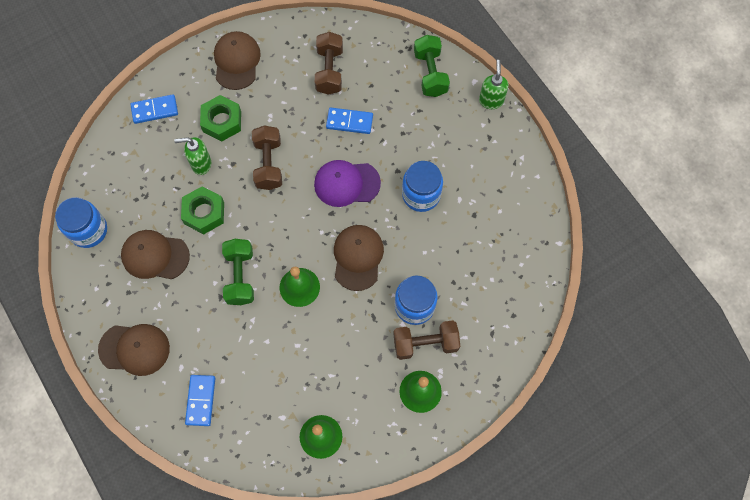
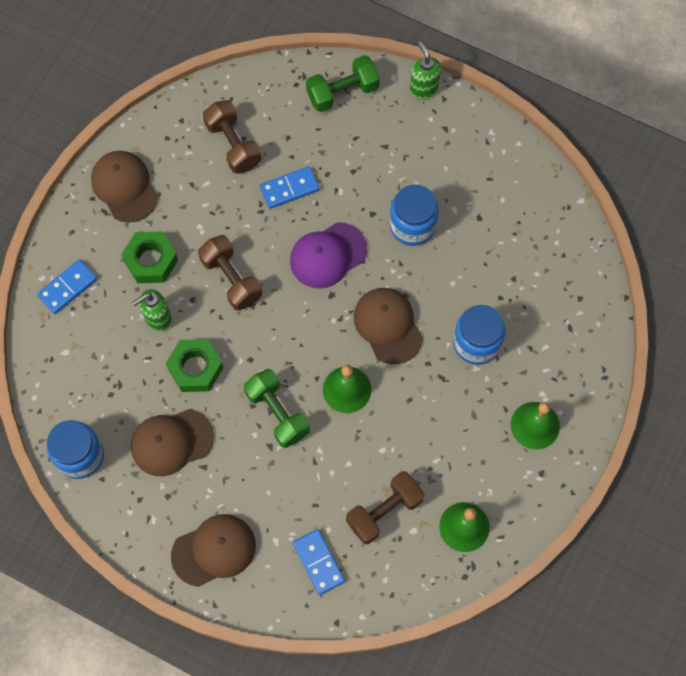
camera: 30 degrees left, 0 degrees up
(425, 343) = (510, 375): brown dumbbell -> brown dumbbell (384, 511)
(430, 73) = (342, 92): green dumbbell -> green dumbbell turned 75 degrees counterclockwise

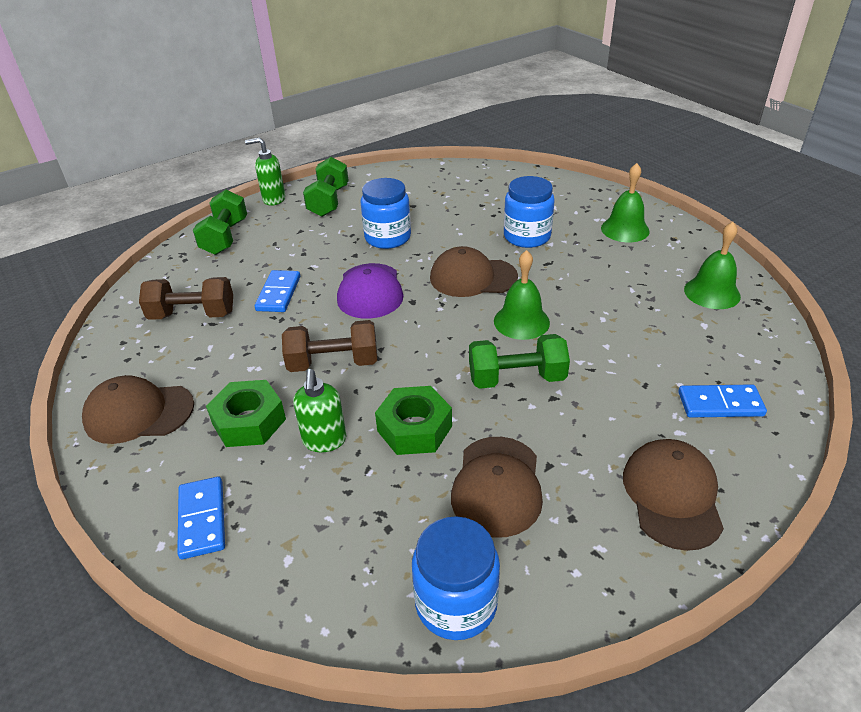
camera: 60 degrees left, 30 degrees down
(384, 511) = (674, 337): brown dumbbell -> none
(445, 139) = (328, 201): none -> green dumbbell

